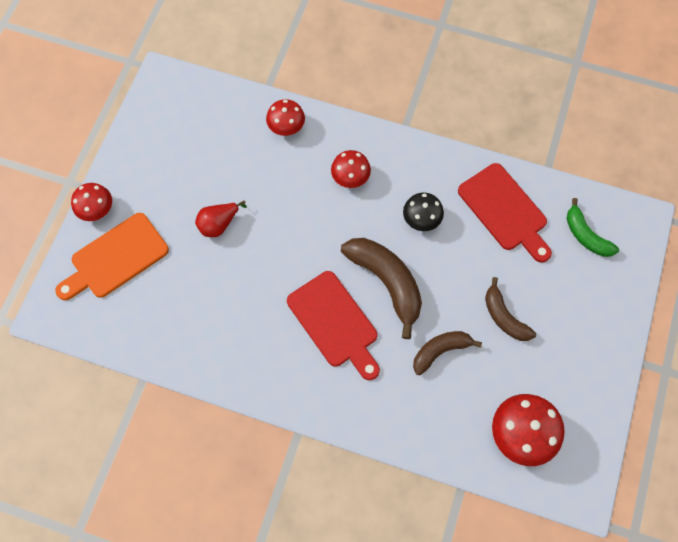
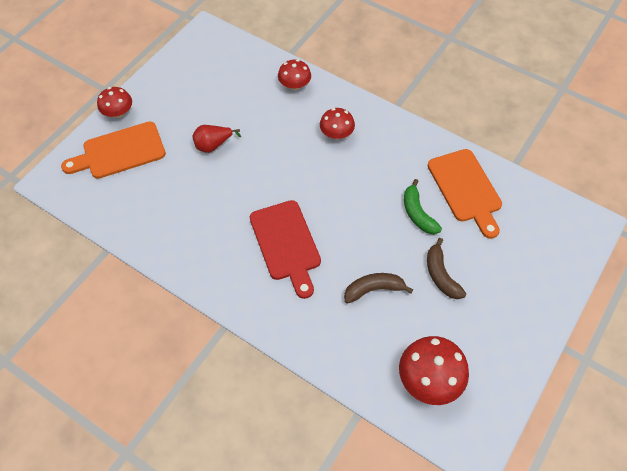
camera: 15 degrees right, 10 degrees down
(386, 282) = (342, 222): brown banana -> none
(421, 219) = (388, 179): black mushroom -> none
(505, 210) = (466, 189): red cutting board -> orange cutting board
(585, 235) = (535, 225): green banana -> green banana (417, 213)

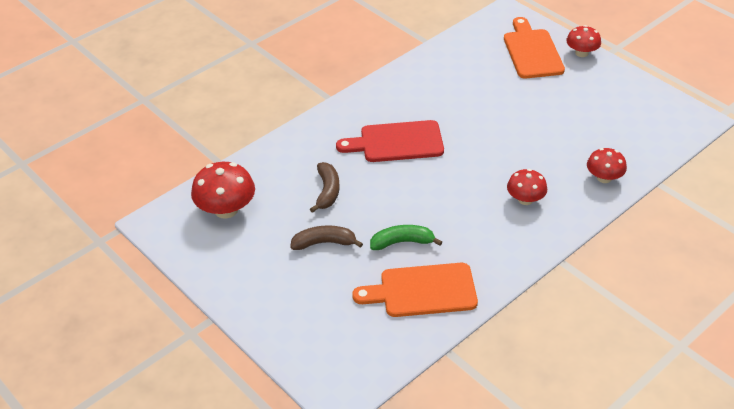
camera: 105 degrees right, 15 degrees down
(213, 145) = (527, 109): red pear -> none

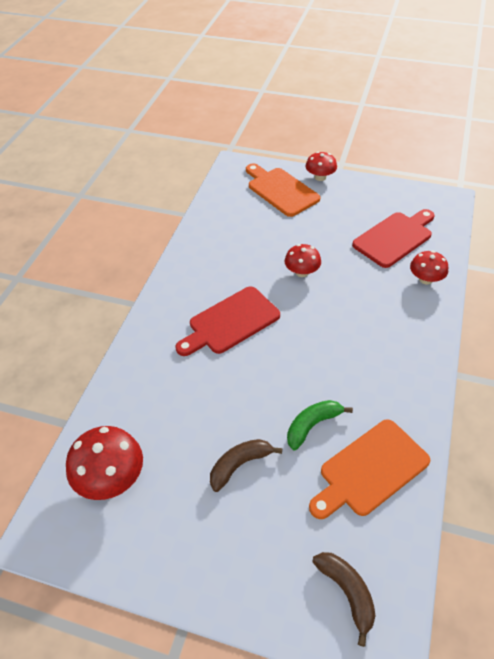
camera: 30 degrees left, 5 degrees up
(327, 191) = (202, 405): brown banana -> brown banana (347, 592)
(525, 199) = (382, 328): red mushroom -> red mushroom (302, 272)
(607, 132) = (395, 238): none -> red cutting board

